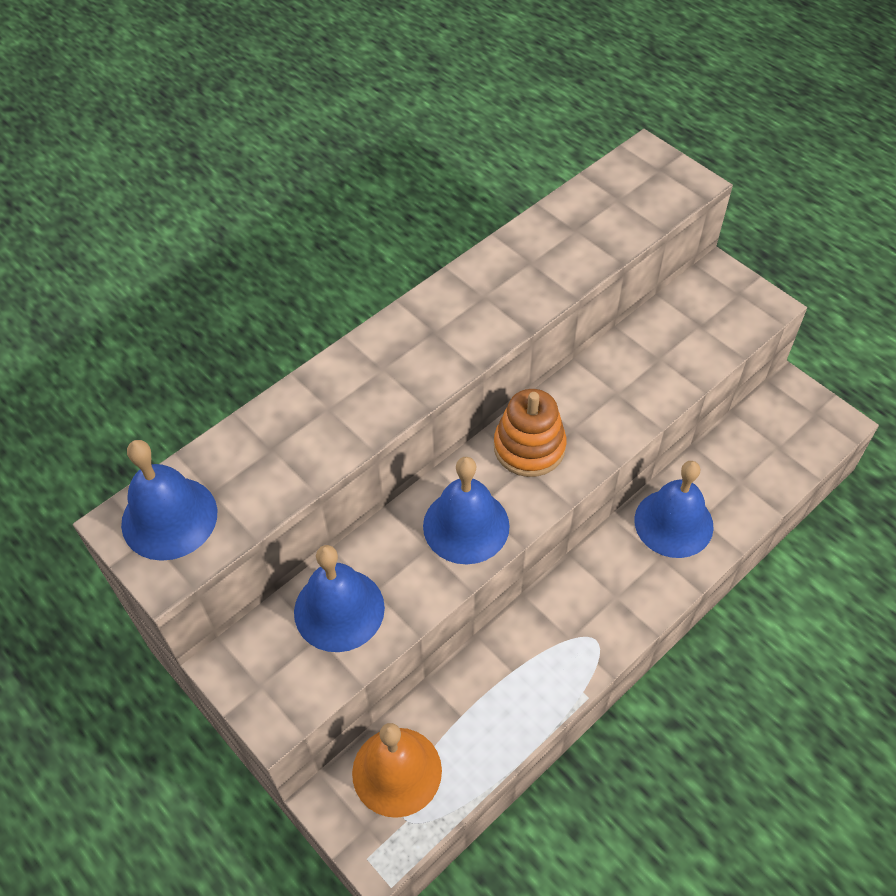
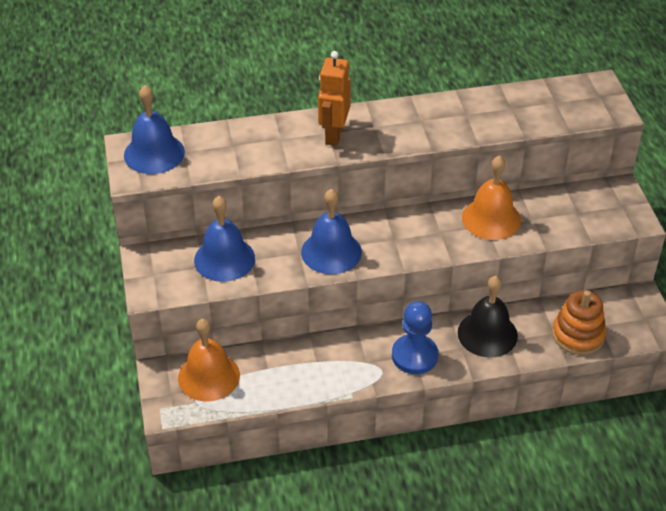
camera: 30 degrees right, 10 degrees down
(393, 369) = (333, 135): none -> orange robot
(529, 447) = (404, 229): orange stacking toy -> orange stacking toy (578, 335)
(615, 381) = (491, 219): none -> orange bell
(617, 598) = (414, 356): none -> blue pawn
(673, 523) = (487, 334): blue bell -> black bell

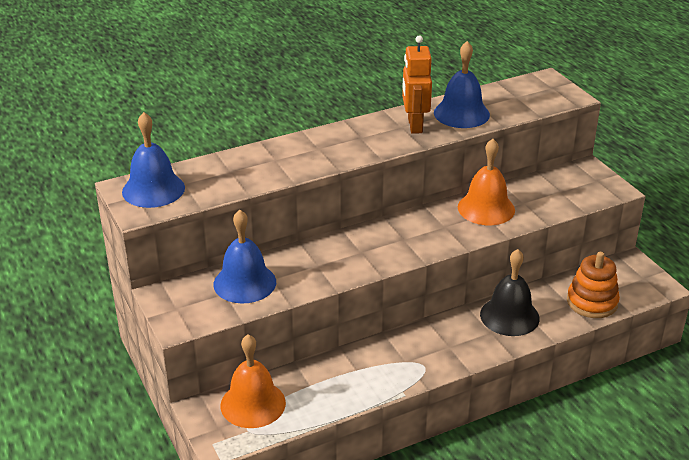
camera: 15 degrees left, 10 degrees down
(331, 252) = (348, 259): blue bell -> blue bell (461, 113)
(333, 135) = (325, 149): orange robot -> orange robot (414, 126)
(414, 356) = (450, 347): blue pawn -> none

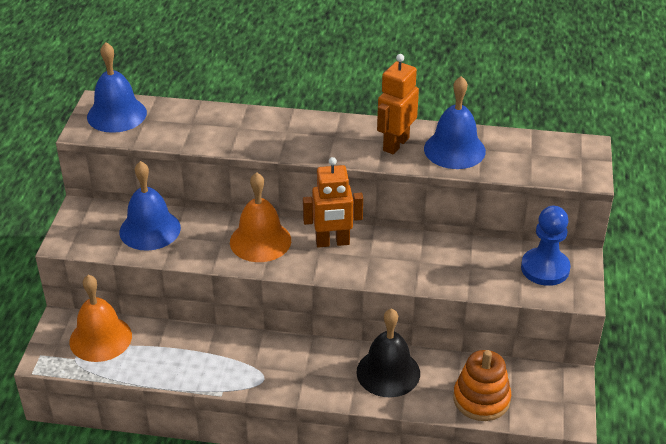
camera: 35 degrees right, 5 degrees up
(406, 229) = (332, 242): none -> orange robot
(486, 208) = (427, 256): orange bell -> orange bell (260, 241)
(573, 182) = (545, 268): none -> blue pawn

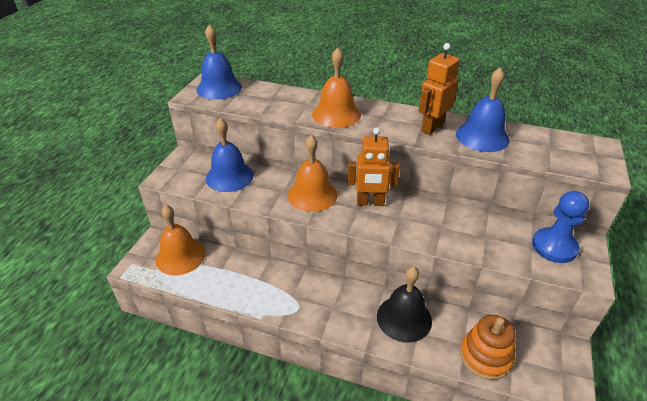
camera: 10 degrees right, 0 degrees up
(277, 138) = (336, 114): none -> orange bell

